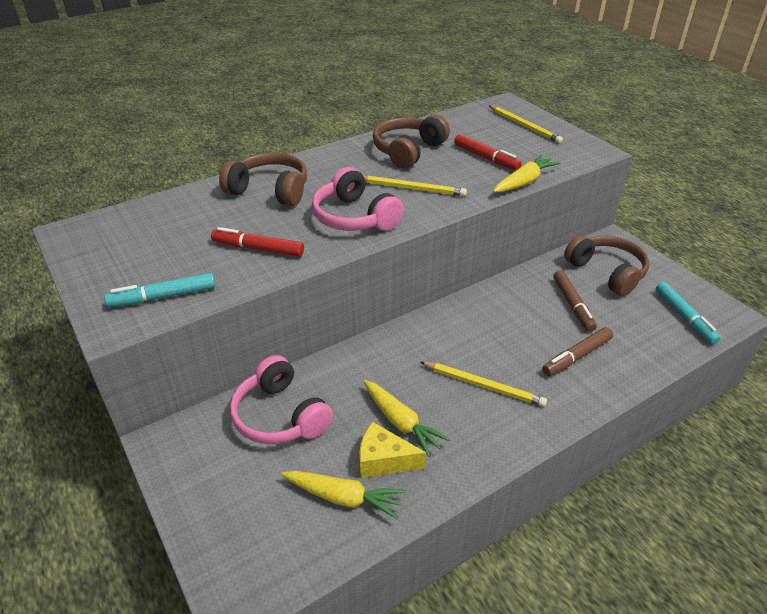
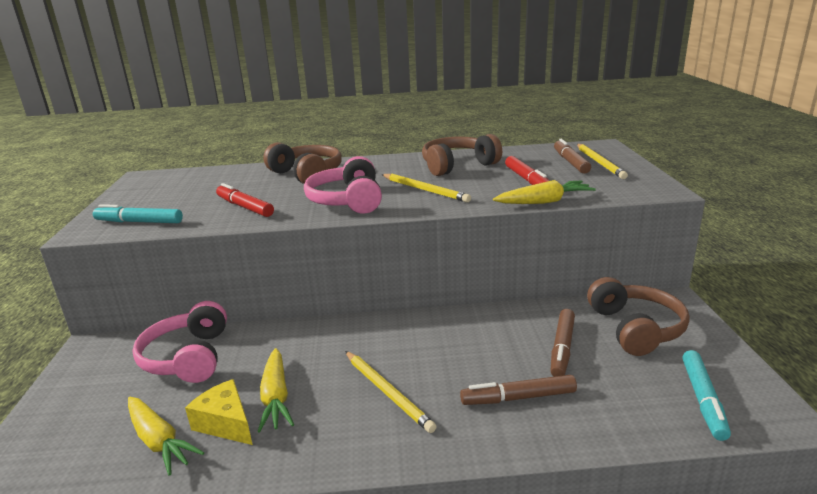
camera: 30 degrees right, 15 degrees down
(500, 129) = (570, 162): none -> brown marker

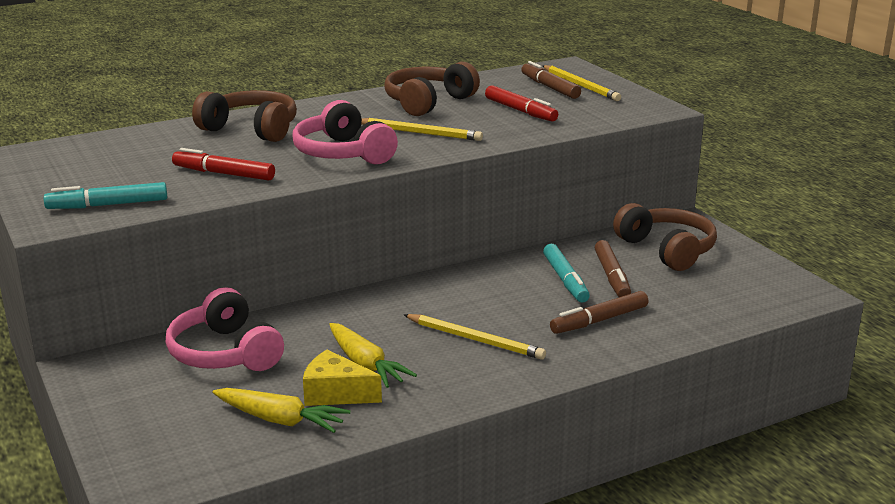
camera: 25 degrees left, 0 degrees up
(544, 202) = (558, 132): yellow carrot -> none
(703, 399) = (750, 293): turquoise marker -> turquoise marker (565, 280)

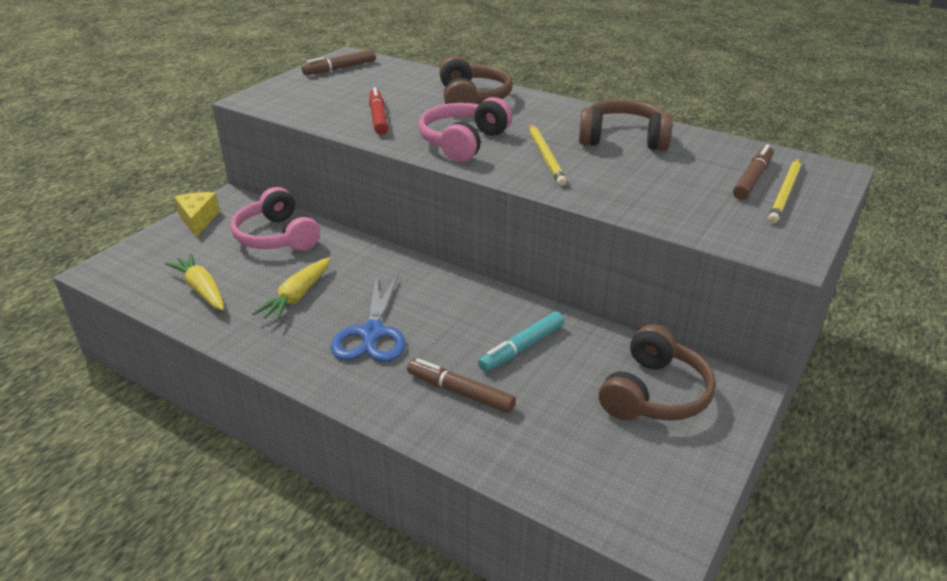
camera: 60 degrees right, 10 degrees up
(108, 205) = (292, 104): turquoise marker -> none
(225, 353) = (277, 237): pink headphones -> pink headphones turned 60 degrees counterclockwise
(280, 420) = (201, 289): yellow carrot -> yellow carrot turned 150 degrees clockwise
(335, 394) = (248, 299): yellow cheese -> yellow cheese (198, 220)
(475, 339) = (372, 334): yellow pencil -> blue scissors
(520, 111) = (664, 183): red marker -> none
(611, 277) = (556, 374): brown marker -> brown marker (340, 68)

